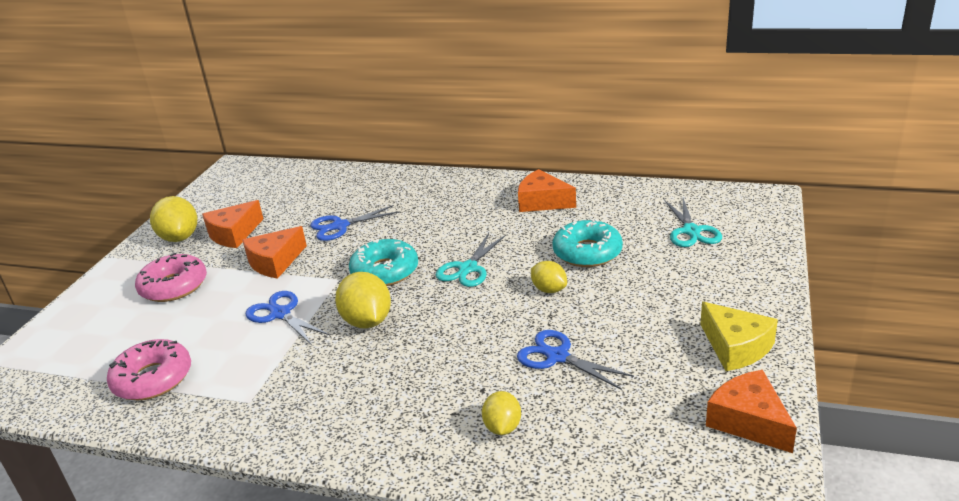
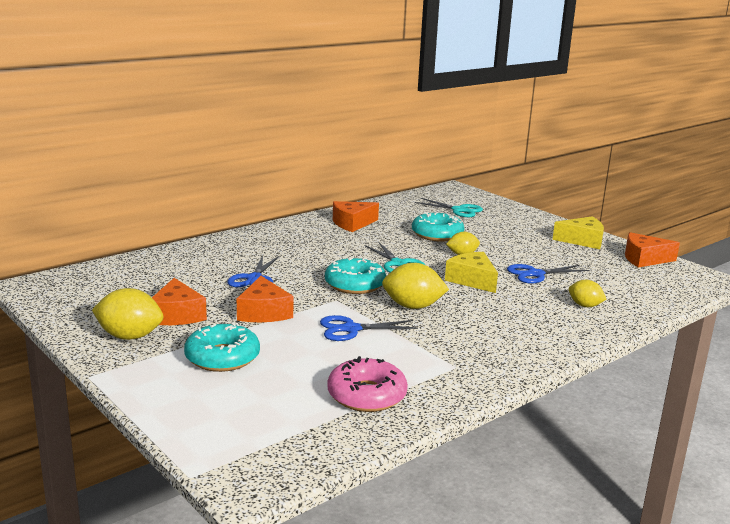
camera: 60 degrees left, 10 degrees down
(174, 286) = (222, 357): pink donut -> turquoise donut
(481, 325) = (472, 280): none -> yellow cheese

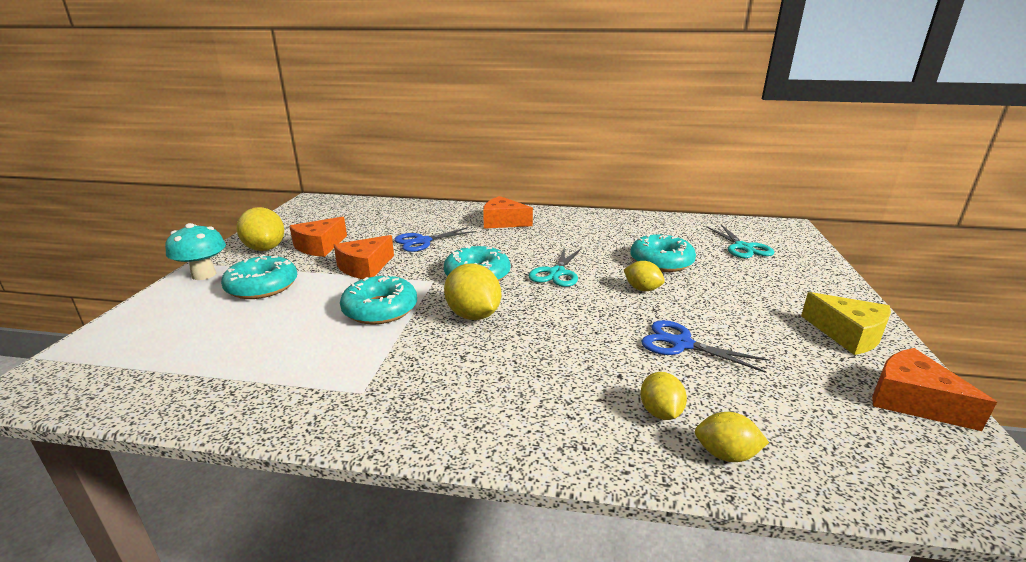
camera: 50 degrees right, 5 degrees up
(140, 375) = (204, 275): none -> turquoise mushroom
(351, 329) = (380, 309): blue scissors -> turquoise donut
(352, 223) = (601, 227): orange cheese -> orange cheese (503, 222)
(366, 395) = (244, 370): pink donut -> none
(472, 280) = (590, 317): yellow cheese -> none
(631, 308) = (725, 454): none -> yellow lemon

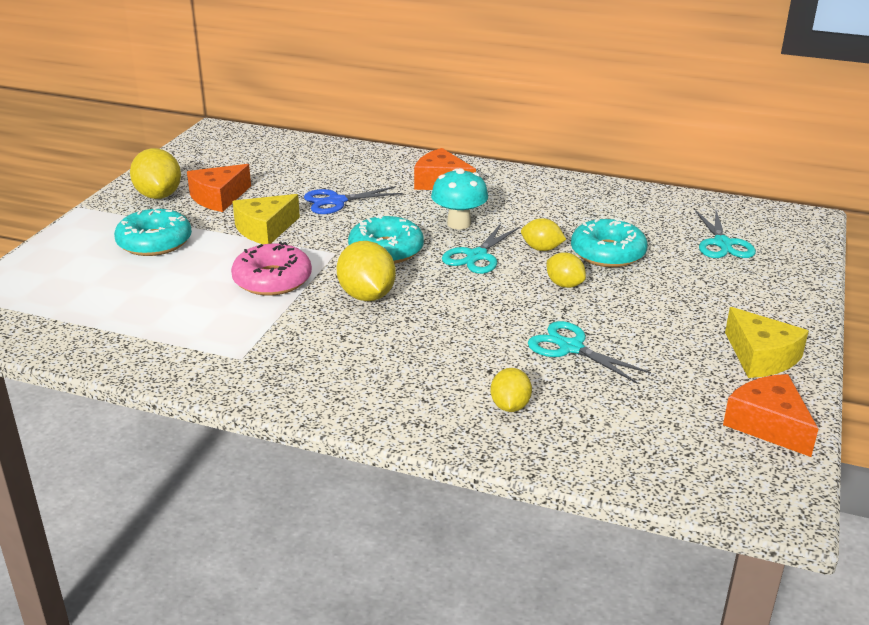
camera: 10 degrees right, 5 degrees up
(204, 275) = (95, 223): turquoise mushroom -> turquoise mushroom (459, 223)
(365, 267) = (265, 229): orange cheese -> yellow cheese
(380, 309) = (272, 280): turquoise donut -> pink donut
(681, 344) = (570, 348): blue scissors -> turquoise scissors
(725, 454) = (549, 445): yellow lemon -> yellow lemon (541, 249)

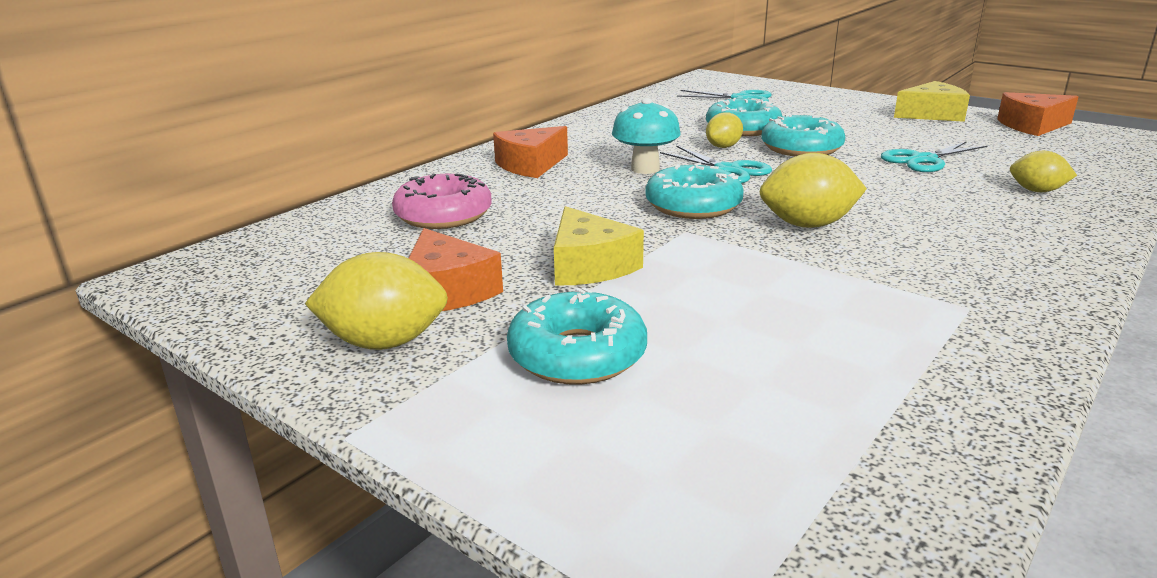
camera: 70 degrees left, 5 degrees down
(272, 280) = (750, 272): pink donut -> pink donut (443, 215)
(336, 201) = (535, 217): blue scissors -> none
(564, 284) = (801, 148): yellow lemon -> turquoise donut

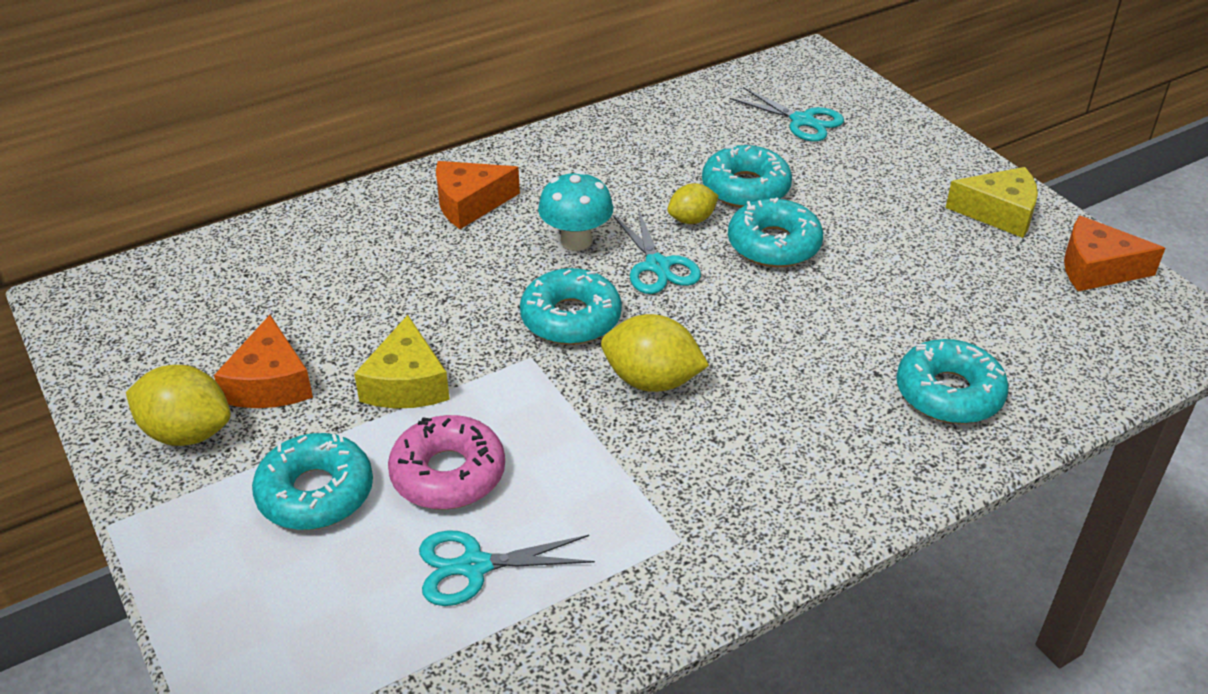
camera: 20 degrees right, 15 degrees up
(443, 215) = (335, 269): pink donut -> pink donut (448, 474)
(923, 160) = (886, 303): turquoise scissors -> turquoise scissors (474, 566)
(1037, 191) = (948, 393): yellow lemon -> turquoise donut

